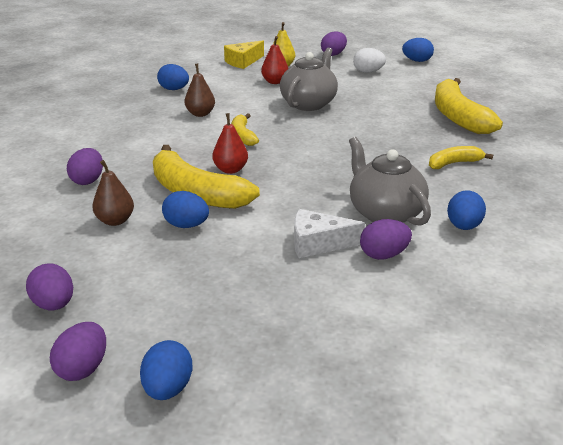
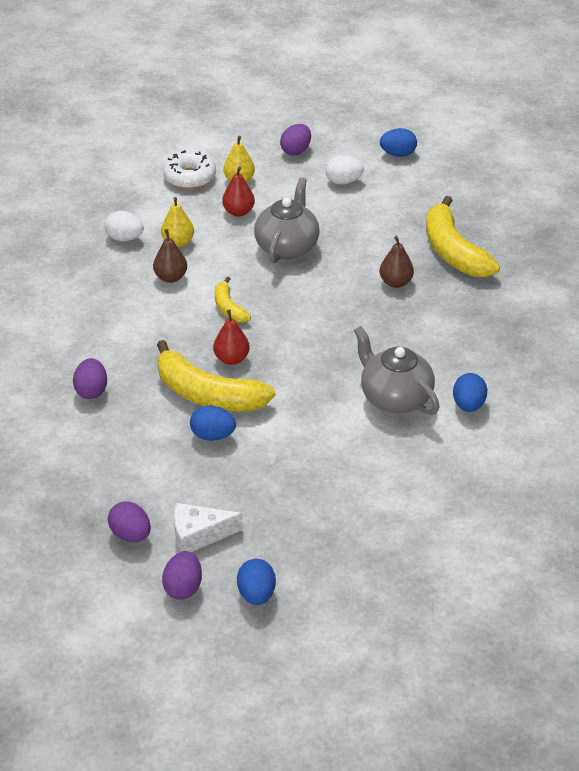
camera: 10 degrees left, 10 degrees up
(115, 220) = (143, 438): brown pear -> brown pear (395, 282)
(174, 89) = (125, 238): blue egg -> white egg
(217, 94) = (178, 242): none -> yellow pear
(243, 62) = (189, 177): yellow cheese -> white donut
(318, 243) = (340, 442): white cheese -> white cheese (199, 535)
(383, 255) = (401, 447): purple egg -> none
(454, 163) = (454, 324): yellow banana -> none

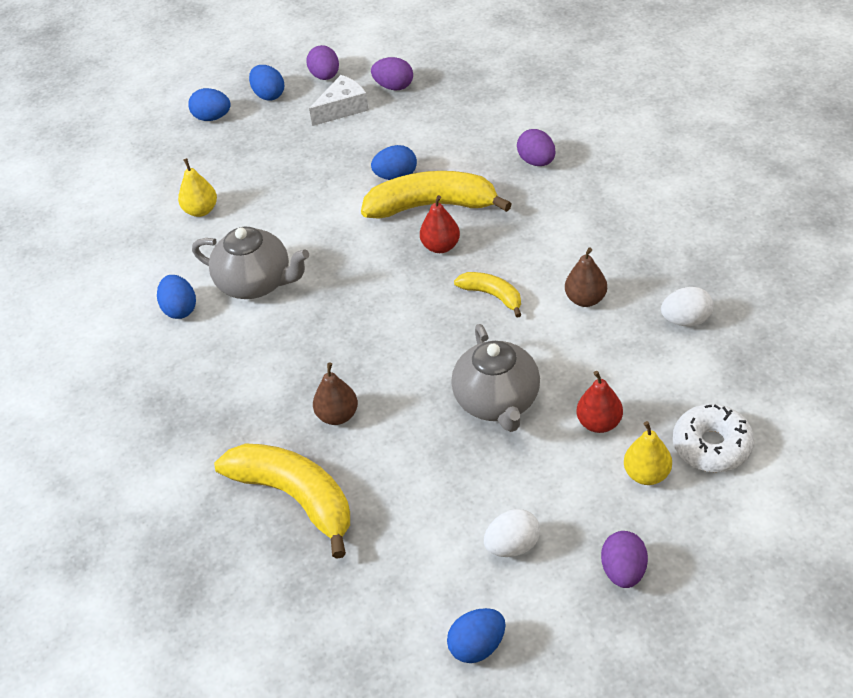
camera: 155 degrees right, 5 degrees up
(178, 242) = (624, 345): yellow pear -> yellow pear (201, 210)
(332, 596) = (212, 117): none -> blue egg

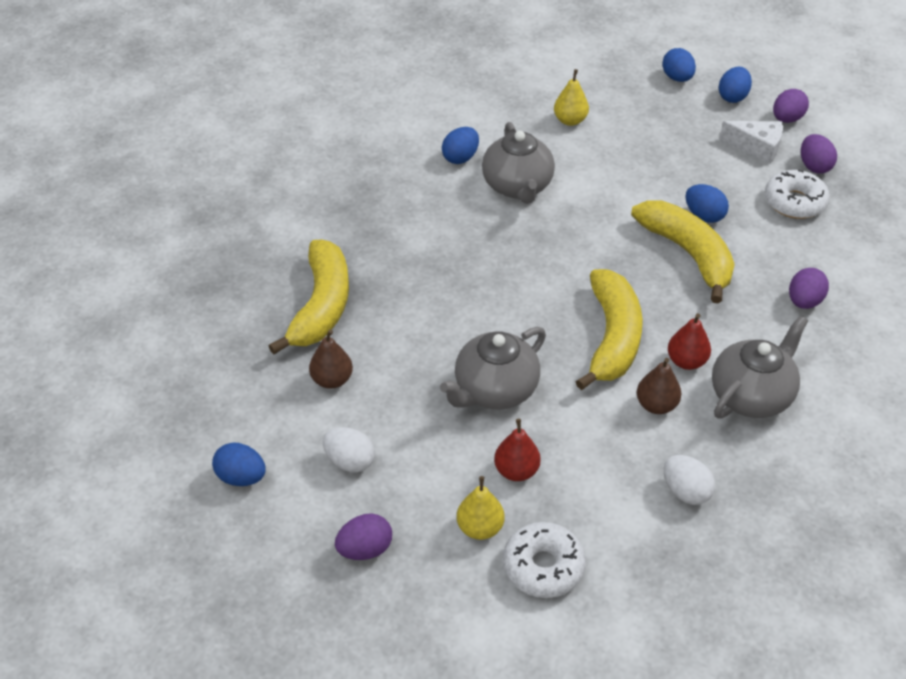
camera: 55 degrees right, 0 degrees up
(337, 416) = (415, 295): brown pear -> brown pear (332, 380)
(425, 116) = (794, 202): none -> white donut
(441, 246) = (644, 280): red pear -> red pear (686, 361)
(492, 295) = (612, 338): yellow banana -> yellow banana, size x1.92
(613, 237) = (751, 395): none -> grey teapot

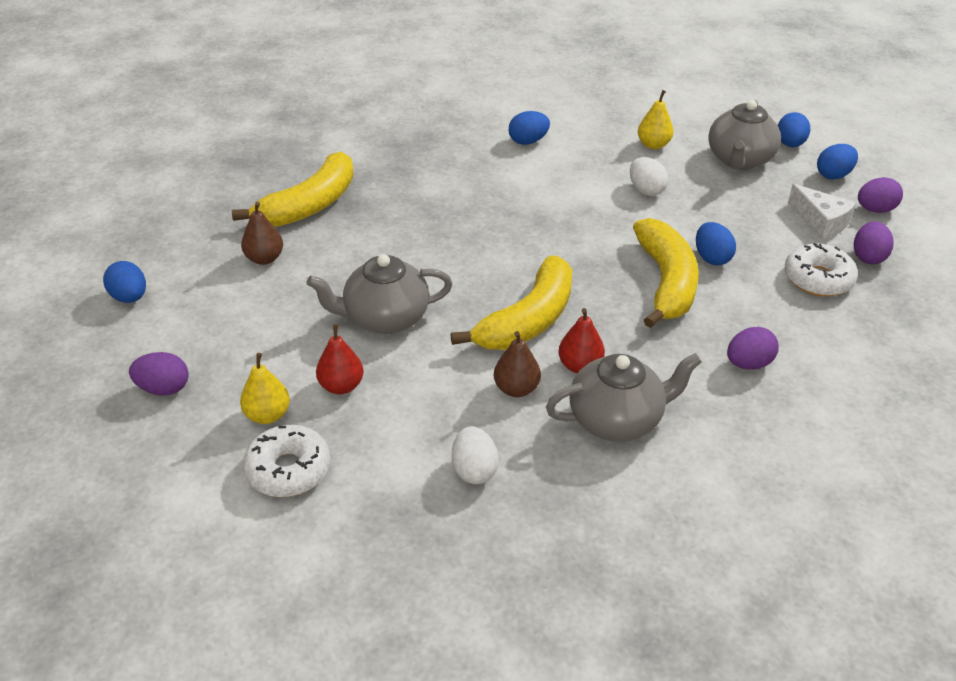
camera: 30 degrees right, 5 degrees down
(350, 461) = (218, 321): white egg -> white egg (646, 190)
(517, 187) = (556, 177): grey teapot -> grey teapot (739, 160)

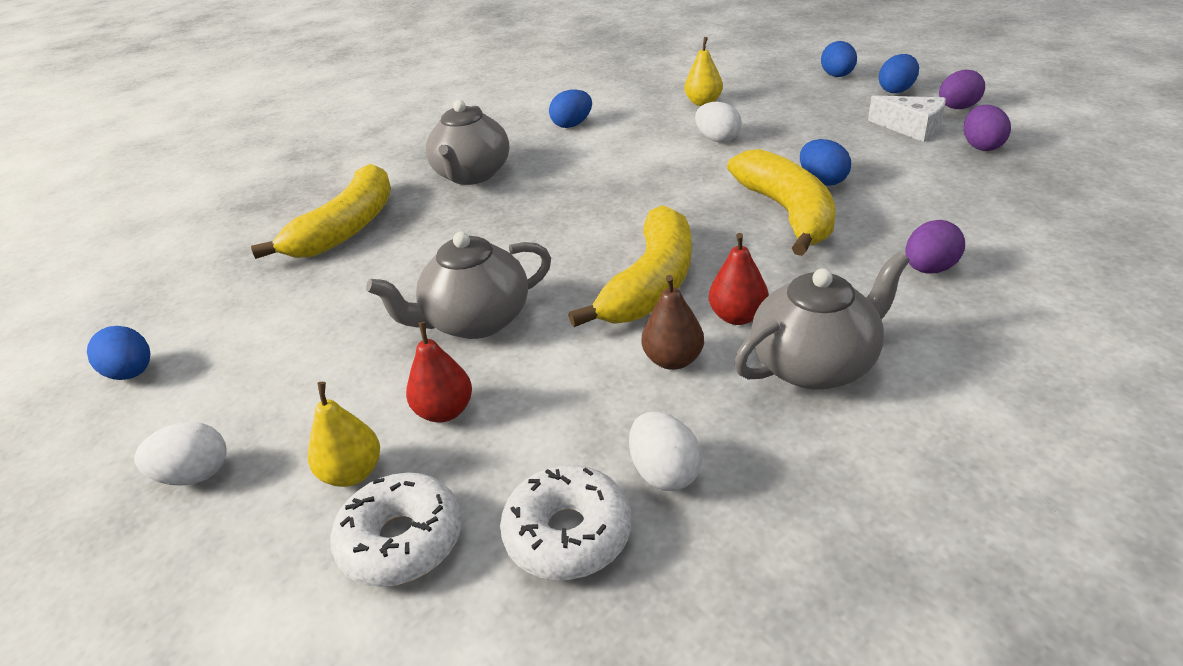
camera: 10 degrees left, 5 degrees down
(164, 388) = (194, 475): purple egg -> white egg
(264, 258) = (304, 292): brown pear -> none
(739, 160) = (796, 97): grey teapot -> grey teapot (472, 175)
(818, 279) = (945, 175): white donut -> white donut (568, 534)

